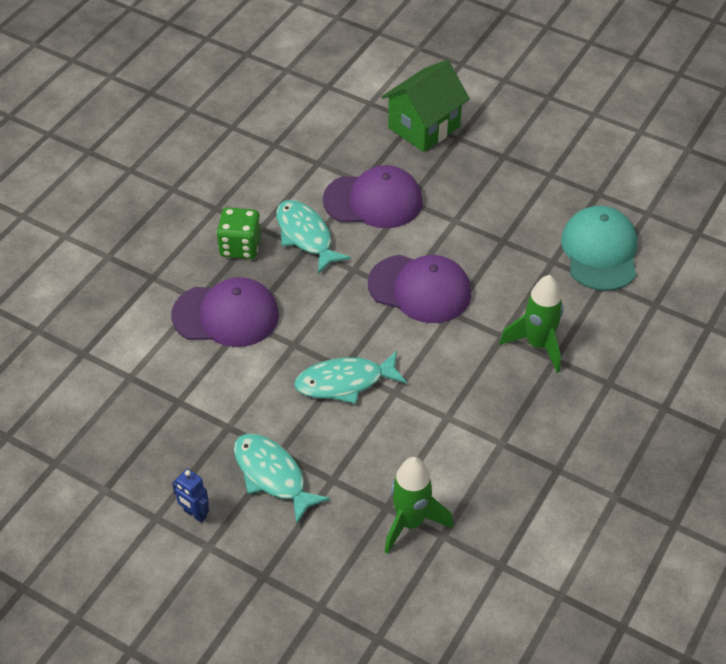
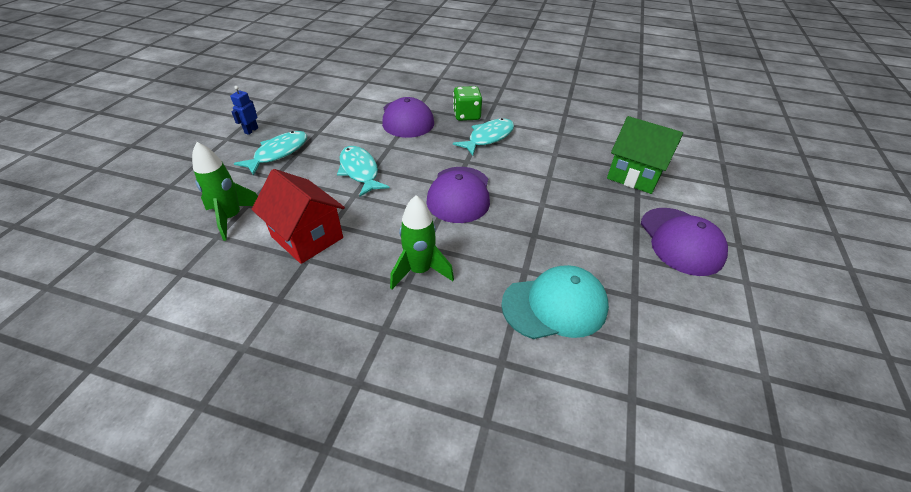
camera: 75 degrees right, 5 degrees down
(373, 201) = (538, 161): purple cap -> purple cap (681, 241)
(465, 442) = (307, 237): none -> red house

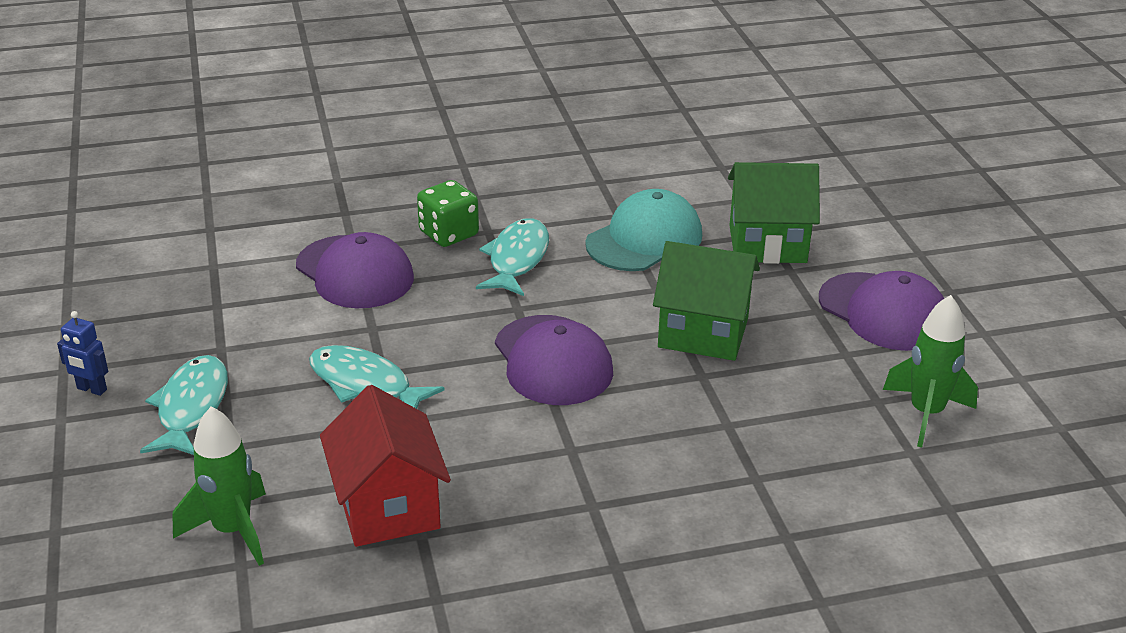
camera: 30 degrees left, 10 degrees down
(251, 130) = (91, 389): blue robot -> blue robot turned 60 degrees counterclockwise
(307, 237) = (388, 507): red house -> red house turned 60 degrees clockwise
(420, 270) = (594, 481): green rocket -> green rocket (926, 413)
(555, 211) = (703, 333): none -> green house
(555, 305) = (796, 450): turquoise cap -> turquoise cap (644, 239)

